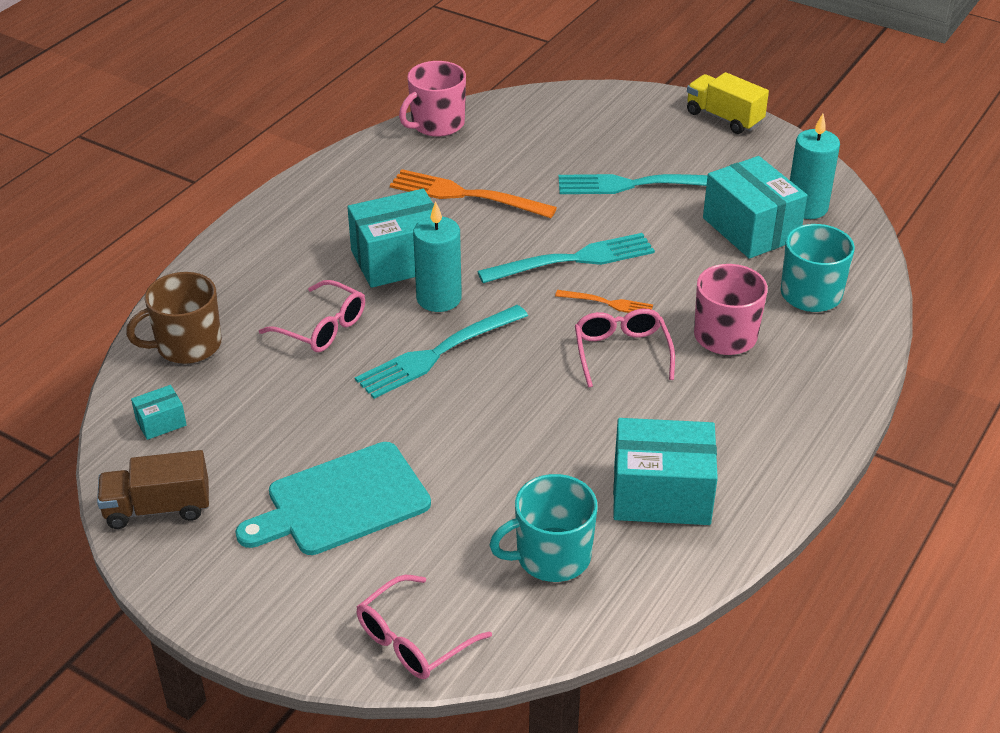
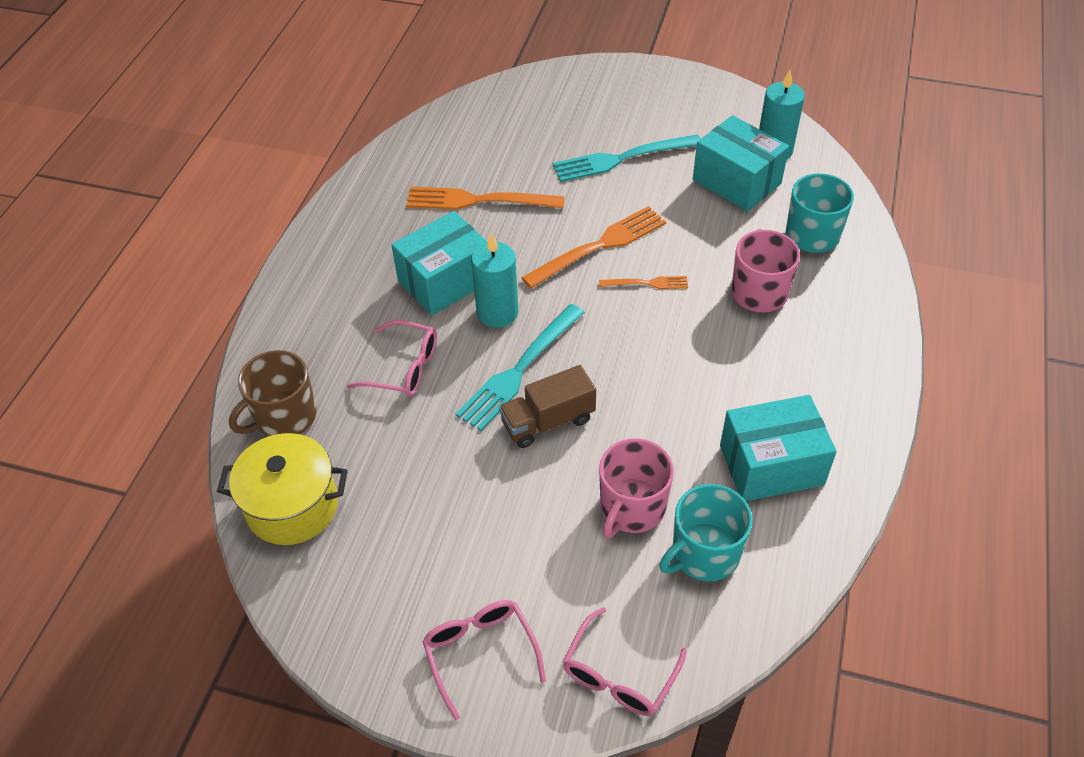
camera: 15 degrees left, 10 degrees up
(158, 508) = (327, 600): brown truck -> brown truck (548, 421)
(161, 422) = (292, 506): turquoise box -> yellow pot
(341, 501) = (495, 547): turquoise cutting board -> none
(436, 124) = (422, 133): pink mug -> pink mug (631, 508)
(573, 260) = (599, 246): turquoise fork -> orange fork
(621, 353) = (679, 331): pink glasses -> pink glasses (480, 653)
(724, 118) = (669, 77): yellow truck -> none

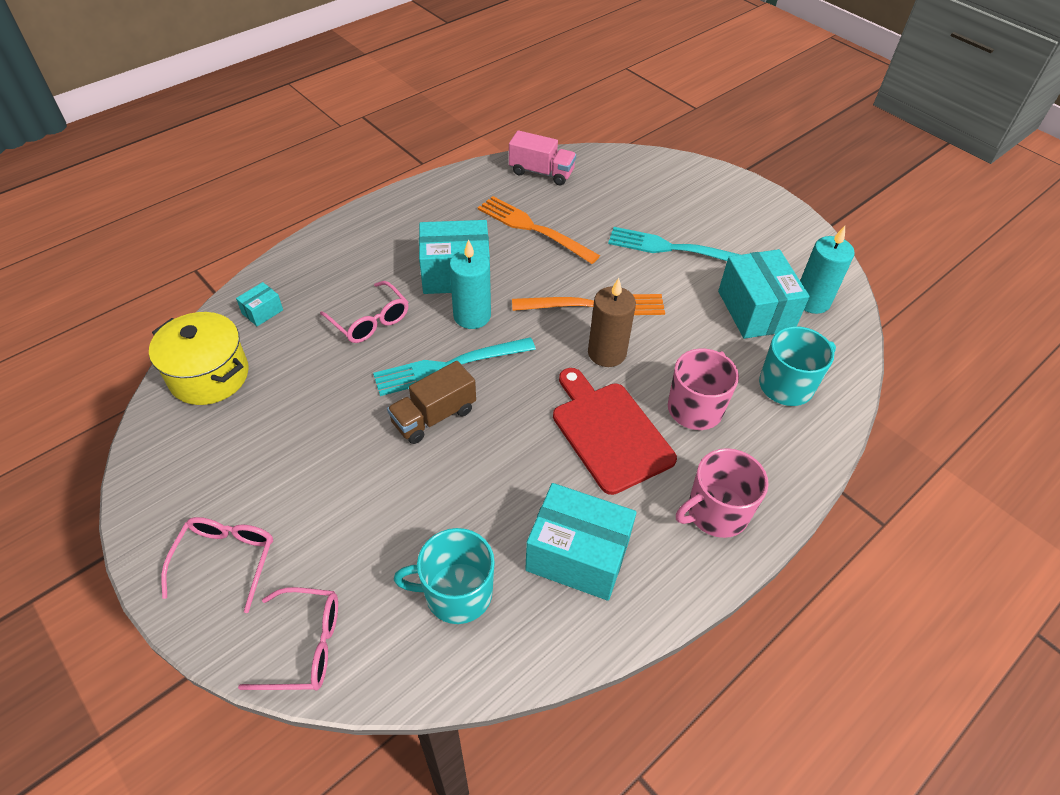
camera: 30 degrees right, 0 degrees up
(284, 417) = (262, 312): brown mug -> turquoise box
(435, 141) = (541, 172): none -> pink truck
(548, 421) = (434, 416): brown truck -> brown truck turned 45 degrees counterclockwise
(619, 674) = (304, 646): pink glasses -> pink glasses turned 150 degrees counterclockwise
(631, 508) = (434, 520): pink mug -> pink mug (716, 512)
(647, 283) = (607, 353): orange fork -> brown candle
(709, 351) = (609, 432): none -> red cutting board

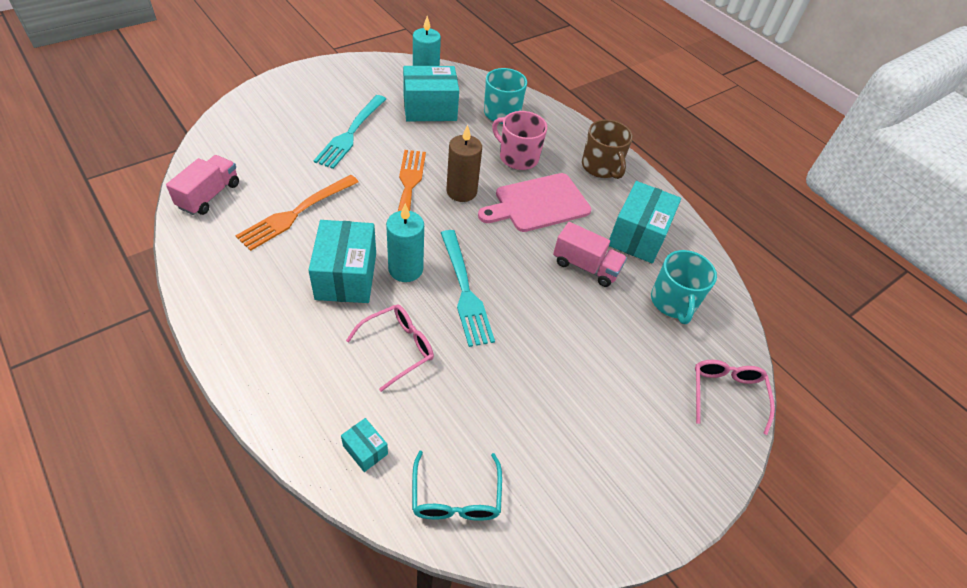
camera: 90 degrees left, 0 degrees up
(209, 376) = (456, 496): yellow pot -> turquoise glasses
(226, 560) = (666, 456): pink glasses -> none
(434, 416) = (519, 304): brown truck -> none
(505, 486) = (585, 266): none -> pink truck
(609, 432) = (538, 203): red cutting board -> pink cutting board
(716, 512) = (601, 167): pink mug -> brown mug

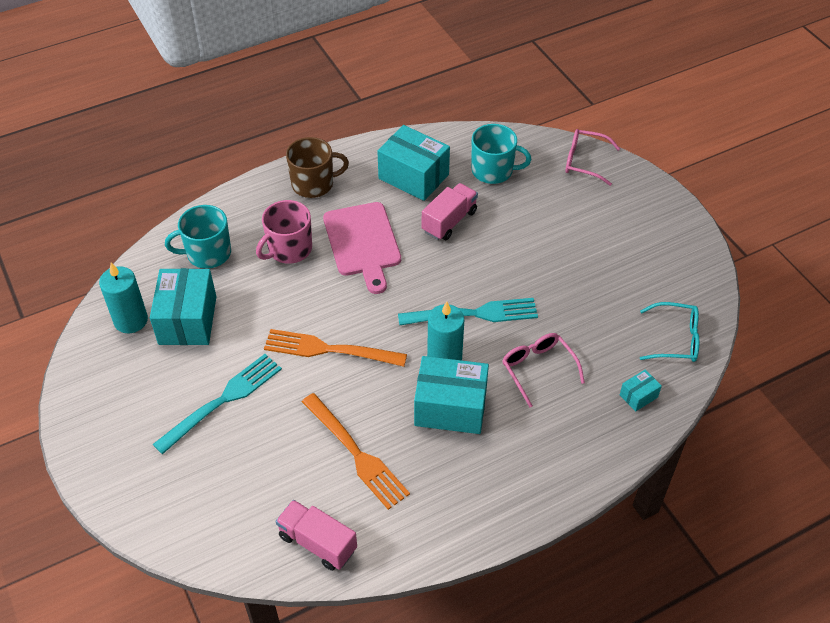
camera: 75 degrees left, 0 degrees up
(351, 133) = (222, 401): turquoise fork -> turquoise fork turned 75 degrees counterclockwise
(461, 191) = (338, 303): brown candle -> none

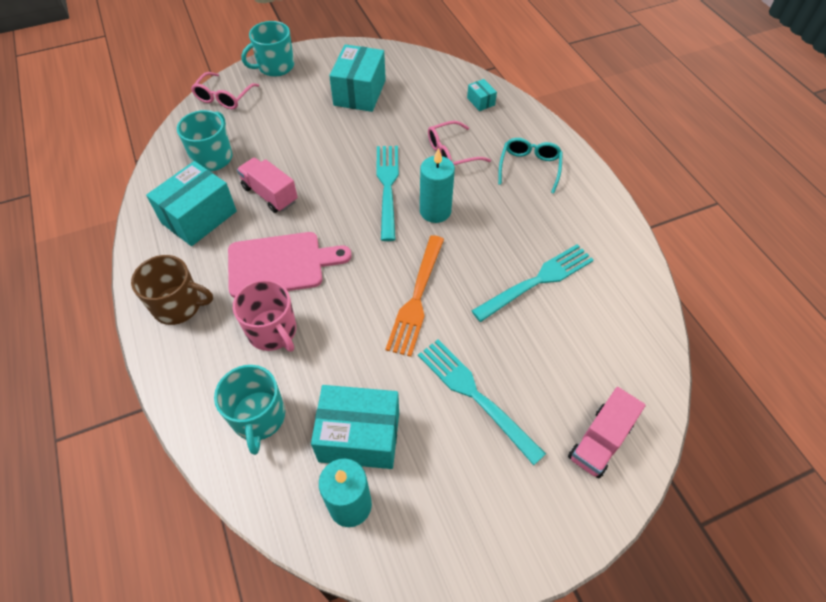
camera: 85 degrees left, 5 degrees up
(314, 184) = (178, 305): brown mug -> brown mug turned 105 degrees clockwise
(317, 543) = (631, 313): pink truck -> pink truck (600, 441)
(356, 453) = (537, 281): orange fork -> turquoise fork
(450, 408) = (488, 211): turquoise box -> turquoise box (360, 93)
(648, 194) = (275, 67): none -> turquoise mug
(675, 339) = (429, 75): turquoise glasses -> turquoise glasses (529, 168)

